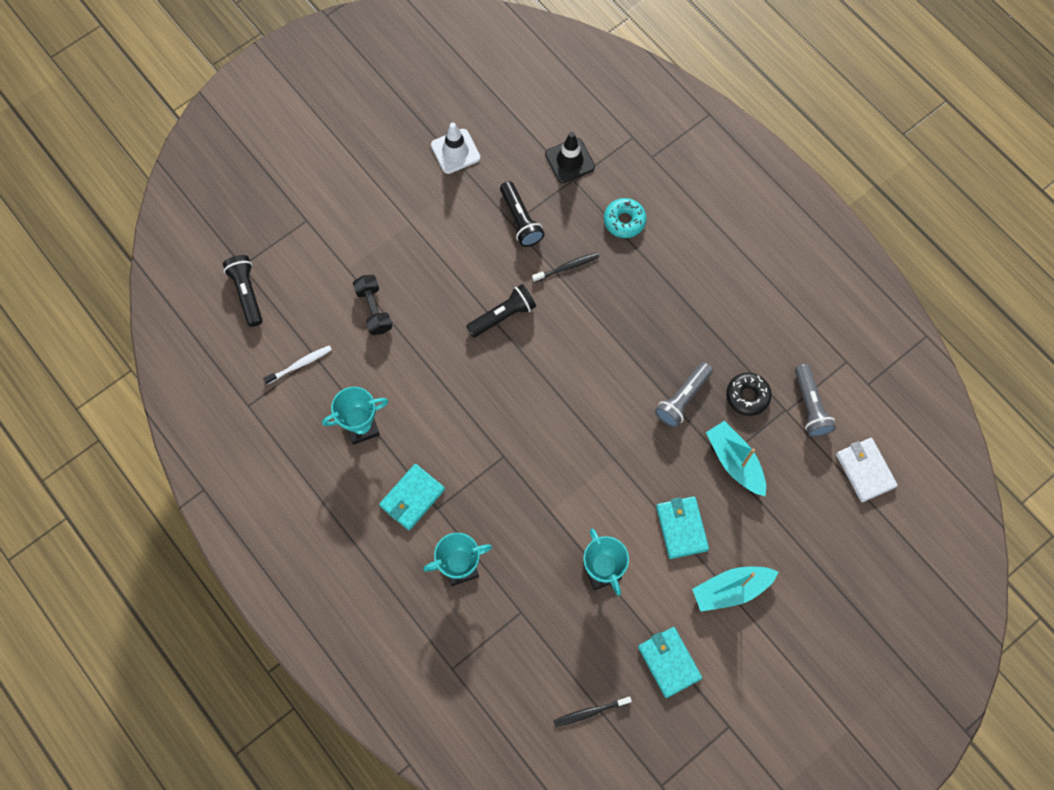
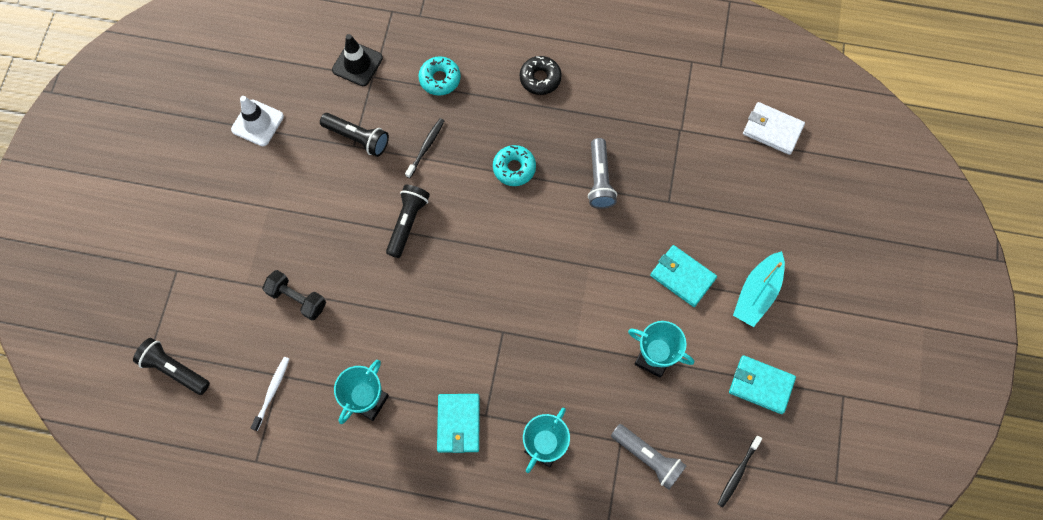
camera: 40 degrees left, 0 degrees up
(622, 337) = (514, 168): none -> turquoise donut
(735, 461) = (677, 196): turquoise boat -> none
(747, 396) = (644, 140): black donut -> black donut (540, 78)
(810, 406) = (694, 113): grey flashlight -> grey flashlight (647, 457)

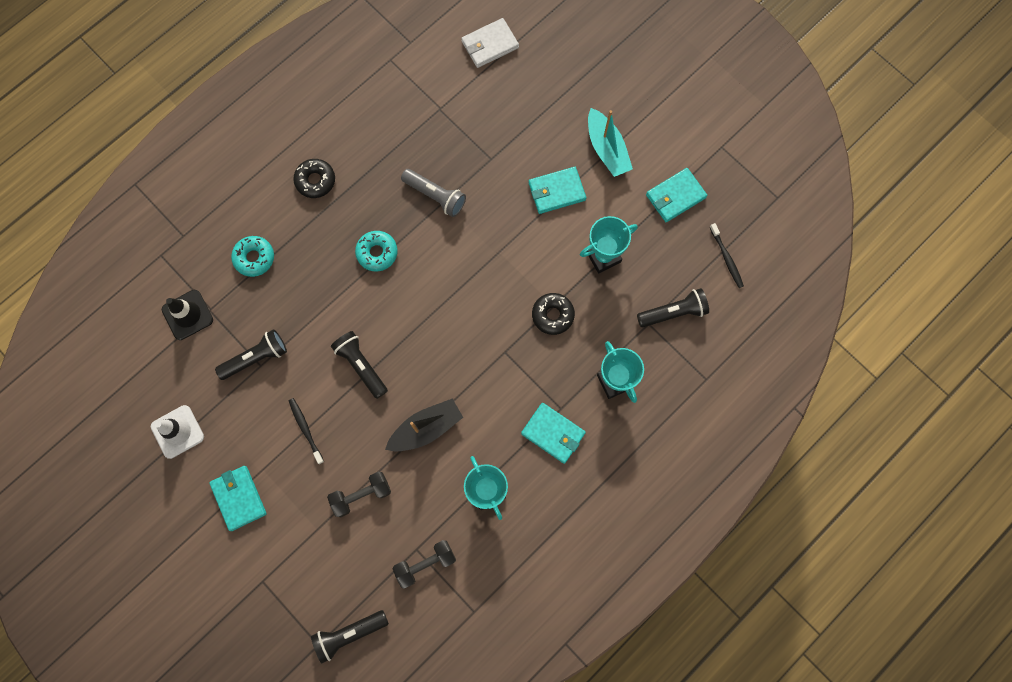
camera: 55 degrees left, 5 degrees up
(233, 205) = (239, 498): none -> turquoise wallet
(272, 392) = (425, 564): white toothbrush -> black dumbbell
(389, 312) = (426, 428): none -> black boat
(426, 147) = (306, 308): black toothbrush -> black toothbrush (305, 429)
(566, 350) = (552, 315): none -> black donut
(647, 457) = (673, 312): grey flashlight -> black flashlight

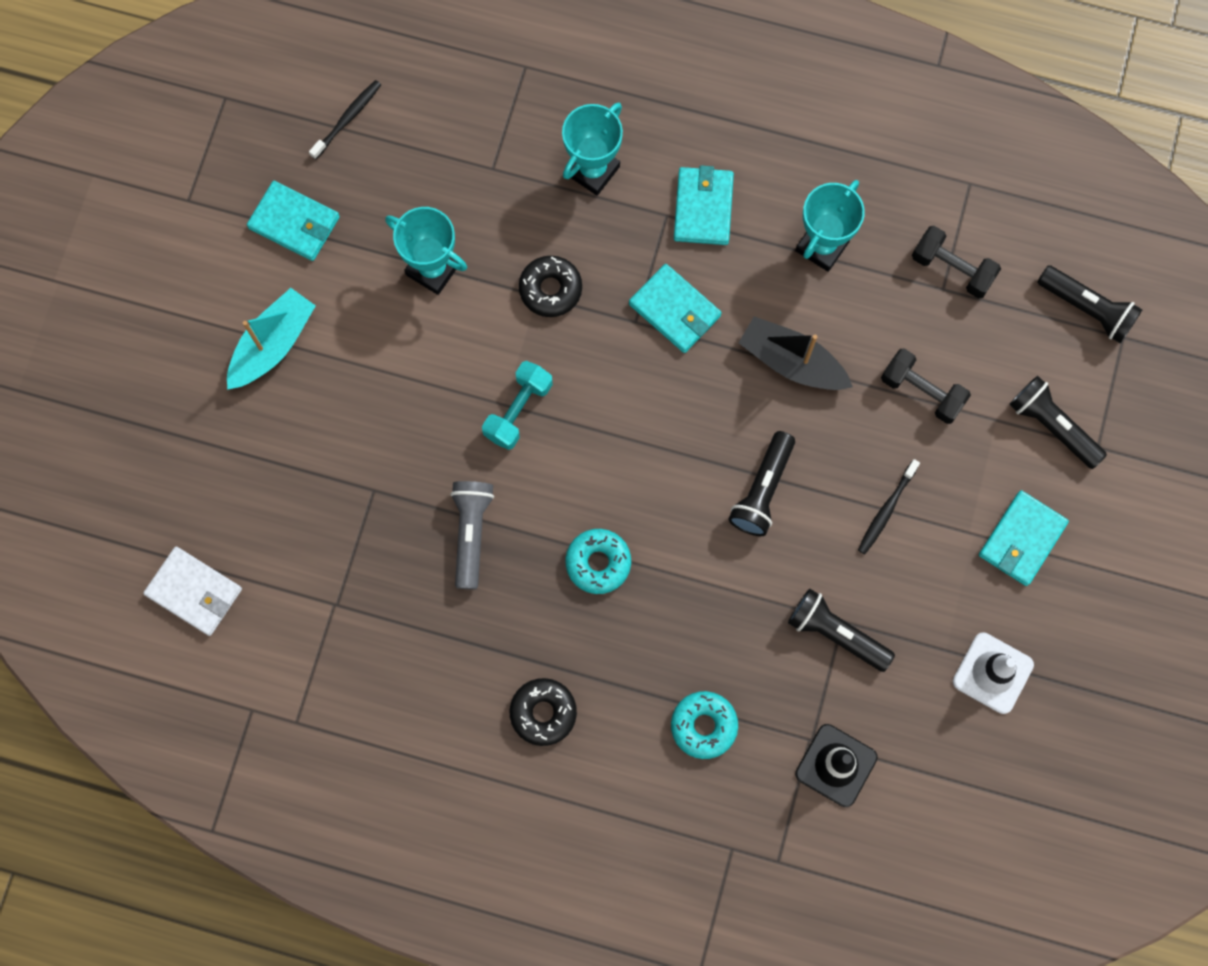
camera: 120 degrees left, 0 degrees up
(490, 258) = (518, 410): none -> turquoise dumbbell
(556, 191) = (373, 377): turquoise wallet -> turquoise wallet (675, 310)
(673, 312) = (460, 146): black flashlight -> black flashlight (1052, 426)

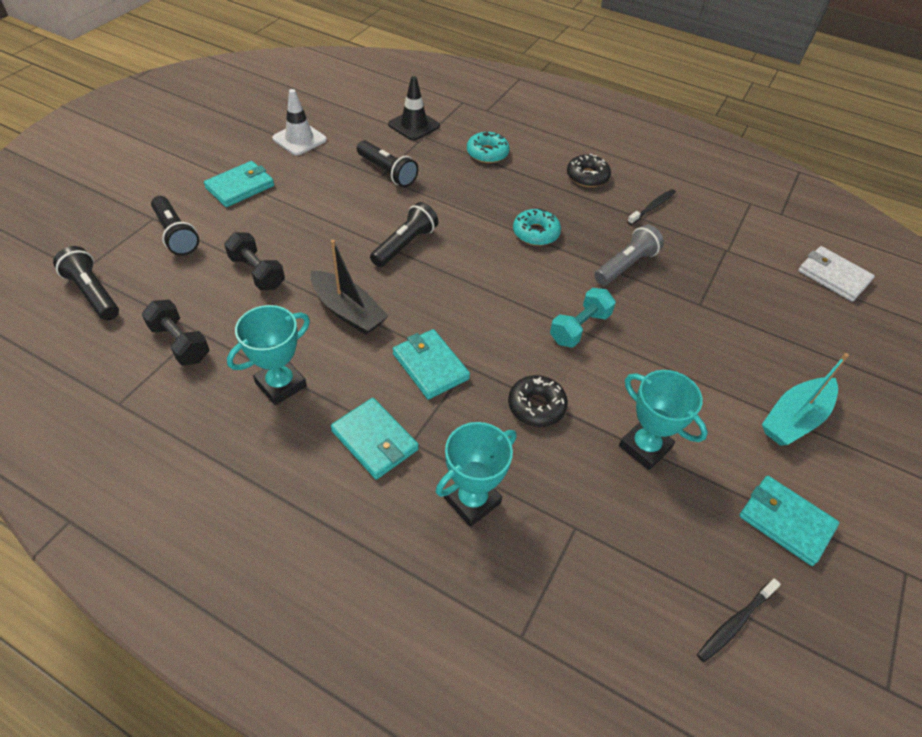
camera: 170 degrees left, 25 degrees down
(471, 533) = (626, 265): grey flashlight -> grey flashlight turned 150 degrees counterclockwise
(703, 208) = (375, 440): turquoise wallet -> turquoise wallet turned 60 degrees counterclockwise
(886, 510) = (322, 218): black toothbrush -> black toothbrush (652, 207)

